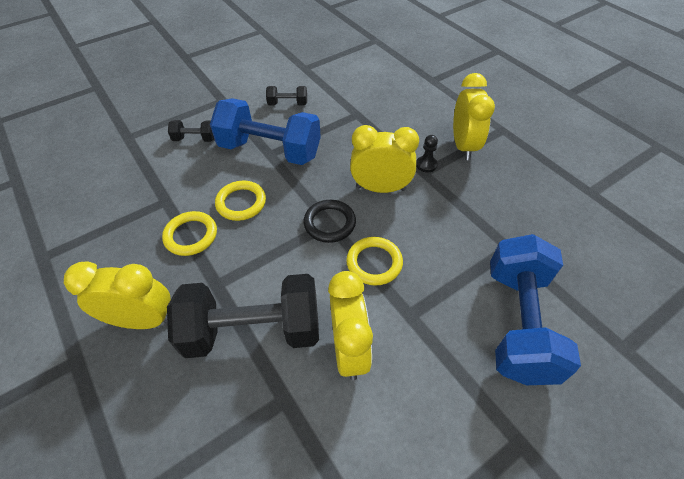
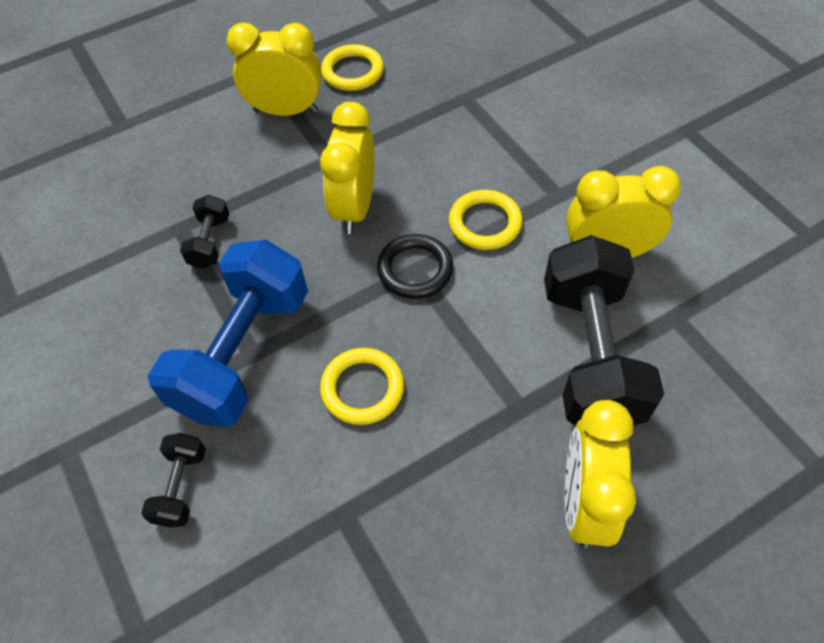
camera: 85 degrees left, 5 degrees up
(191, 235) = (427, 457): yellow ring -> yellow ring (353, 72)
(288, 104) = (119, 329): black dumbbell -> black dumbbell (210, 242)
(426, 165) = (316, 154): black pawn -> none
(518, 322) = (563, 108): blue dumbbell -> none

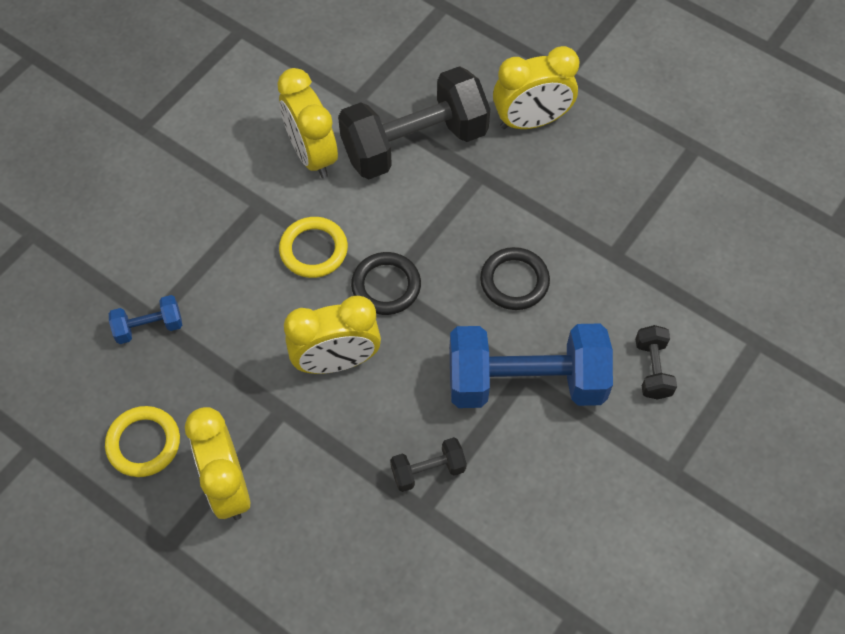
camera: 115 degrees left, 5 degrees up
(181, 487) = (652, 369): black dumbbell -> black dumbbell turned 75 degrees counterclockwise
(362, 388) = (514, 281): yellow ring -> black ring
(457, 94) = (149, 327): none -> blue dumbbell

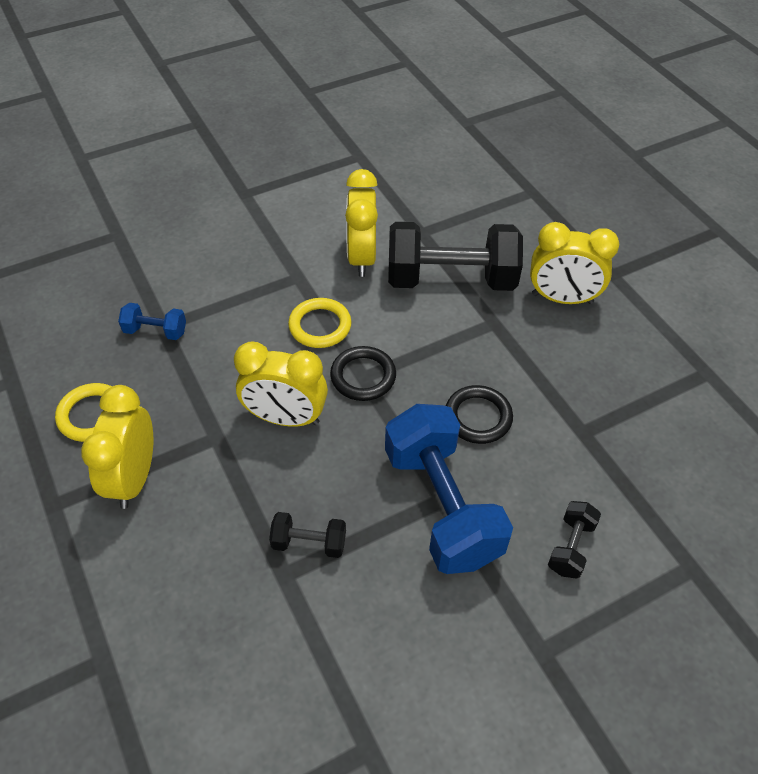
camera: 25 degrees right, 10 degrees down
(525, 382) = (441, 506): blue dumbbell -> blue dumbbell turned 45 degrees clockwise

